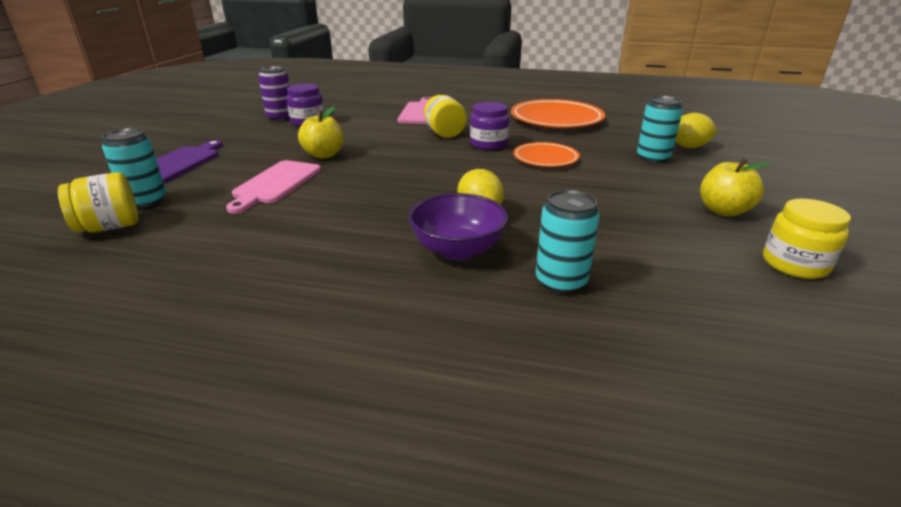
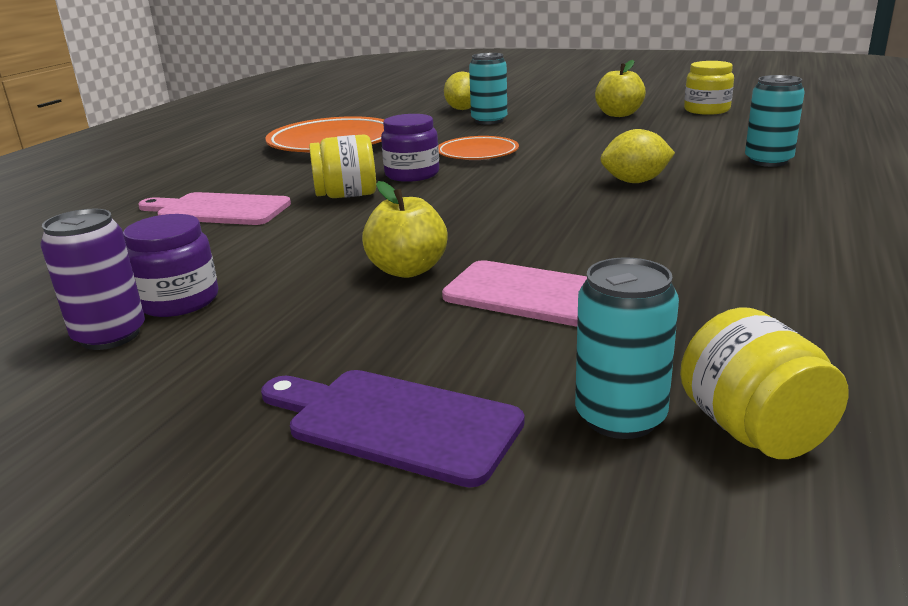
camera: 80 degrees left, 5 degrees down
(457, 250) = (726, 190): purple bowl -> none

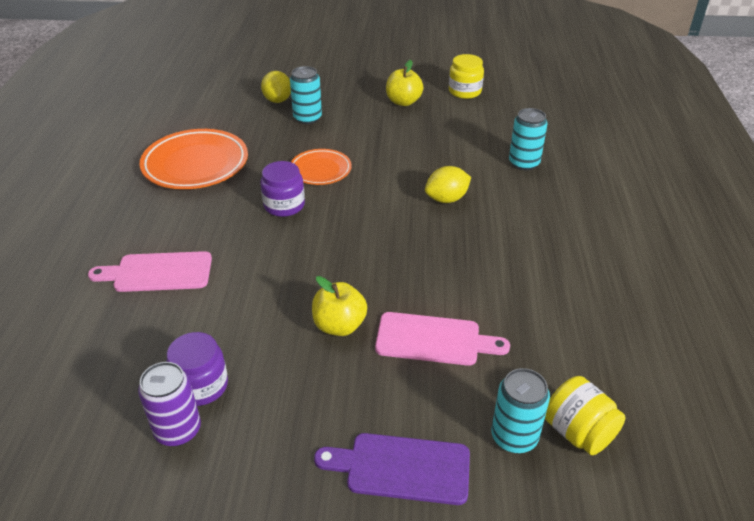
camera: 20 degrees left, 15 degrees up
(346, 195) = (249, 240): yellow jar -> none

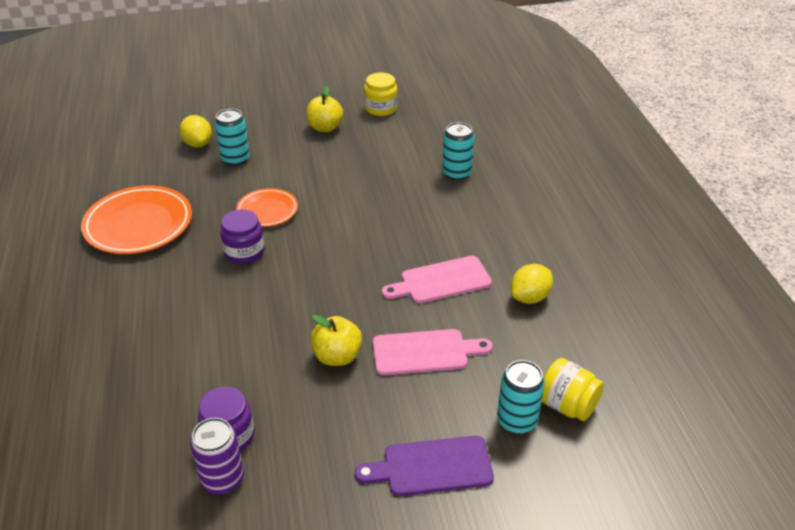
camera: 15 degrees left, 0 degrees up
(158, 272) = (144, 340): pink cutting board -> pink cutting board (441, 281)
(446, 199) = (396, 220): yellow lemon -> yellow lemon (529, 297)

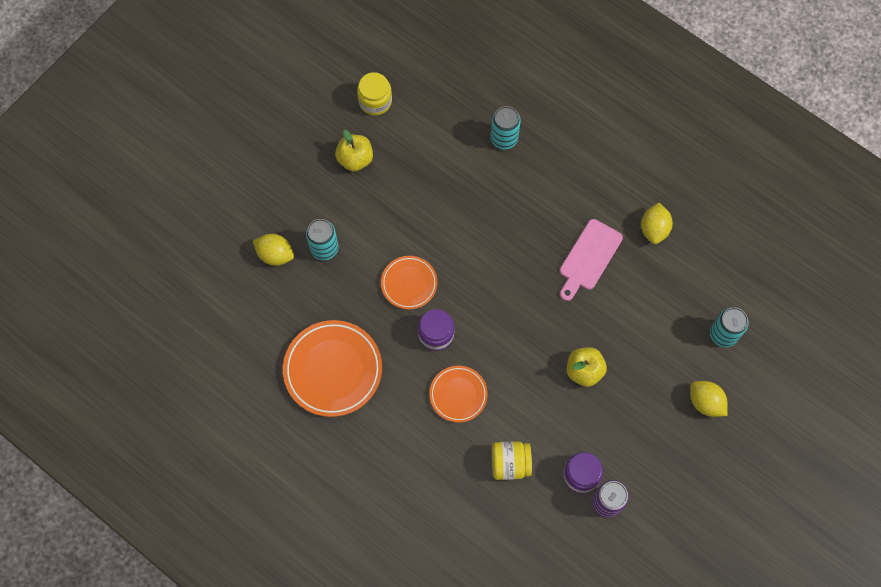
camera: 40 degrees left, 30 degrees up
(206, 300) = (458, 395): none -> orange plate
(425, 352) = (631, 325): pink cutting board -> none
(432, 466) = (705, 402): purple cutting board -> yellow lemon
(567, 405) = (741, 301): yellow jar -> yellow jar (510, 463)

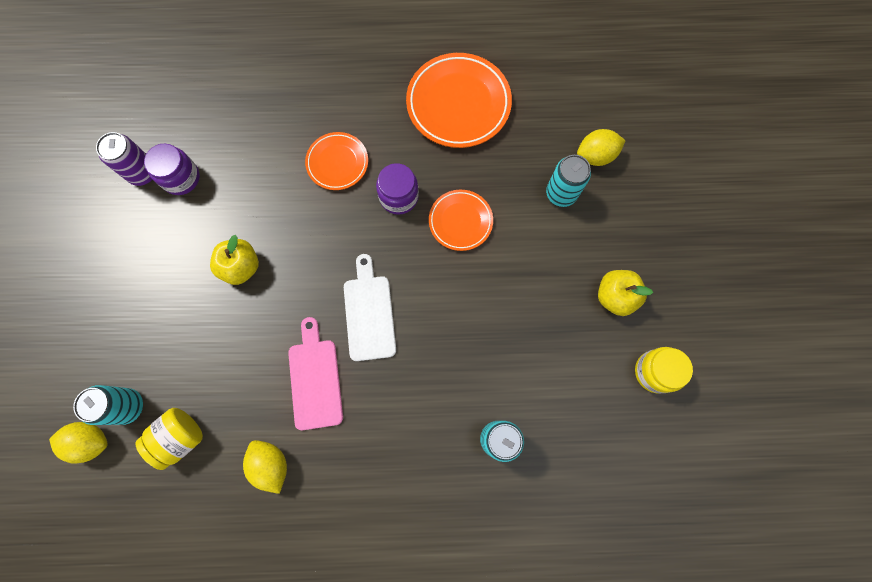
camera: 140 degrees right, 5 degrees up
(510, 463) = (249, 143): yellow jar -> yellow jar (180, 437)
(521, 271) = (369, 313): none -> white cutting board
(705, 402) = (106, 325): yellow lemon -> yellow lemon (91, 441)

